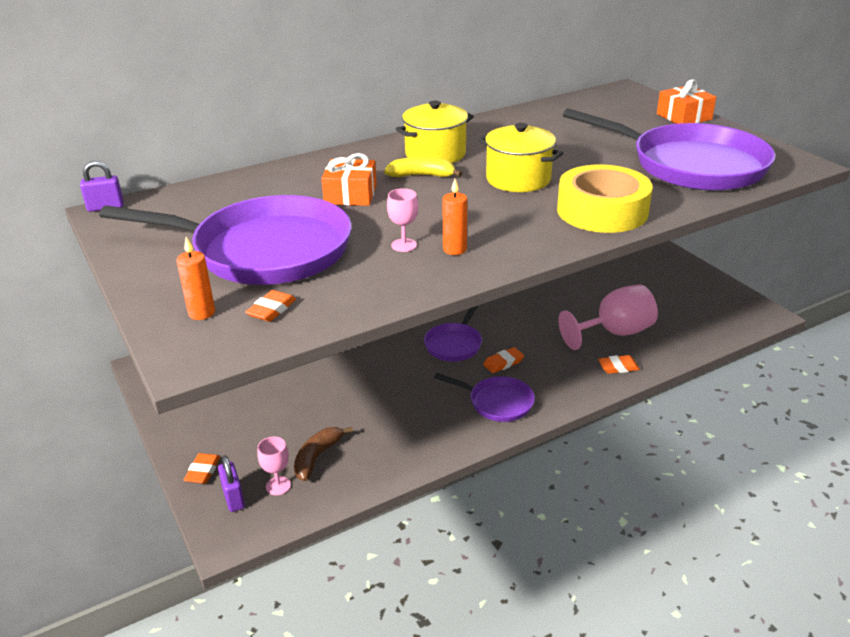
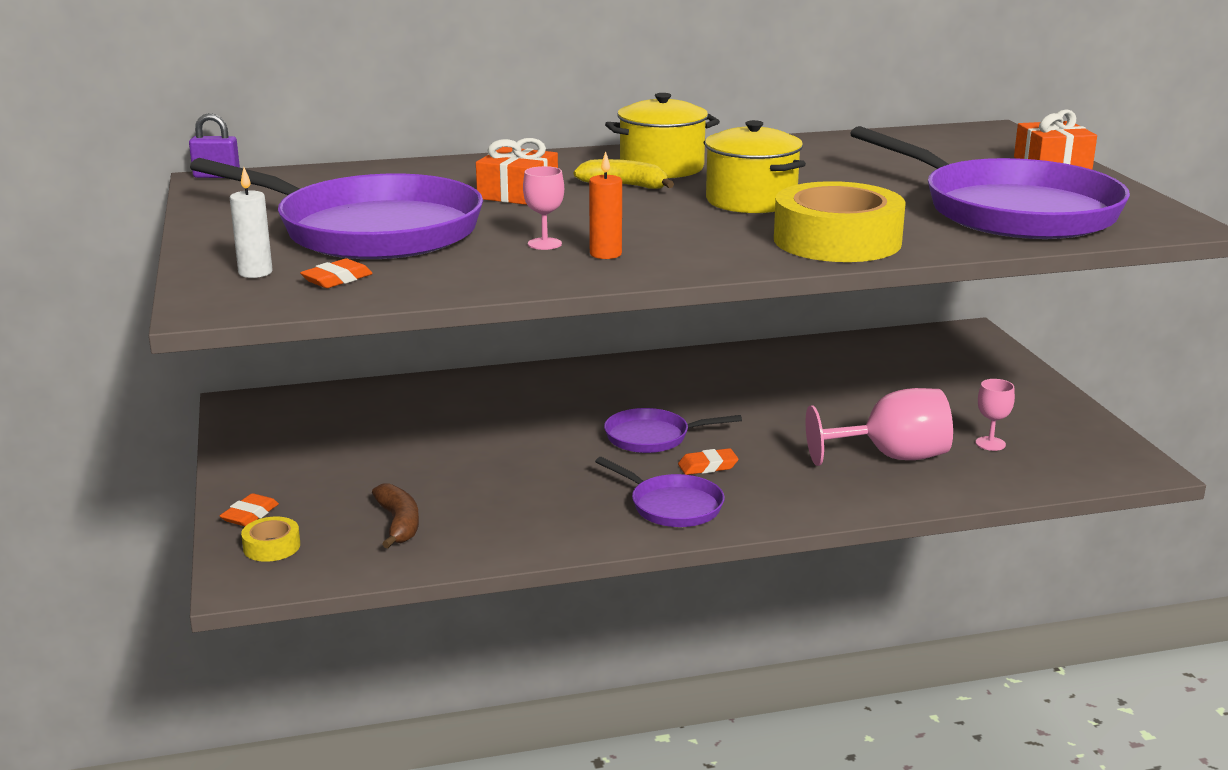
camera: 15 degrees right, 10 degrees down
(201, 313) = (255, 272): orange candle -> white candle
(233, 498) = (272, 546): purple padlock -> yellow tape
(278, 486) = (333, 544): pink goblet -> pink goblet (990, 444)
(317, 457) = (398, 524): brown banana -> brown banana turned 120 degrees clockwise
(454, 344) = (652, 437): purple pan -> purple pan turned 45 degrees clockwise
(618, 367) = (871, 494): orange eraser -> none

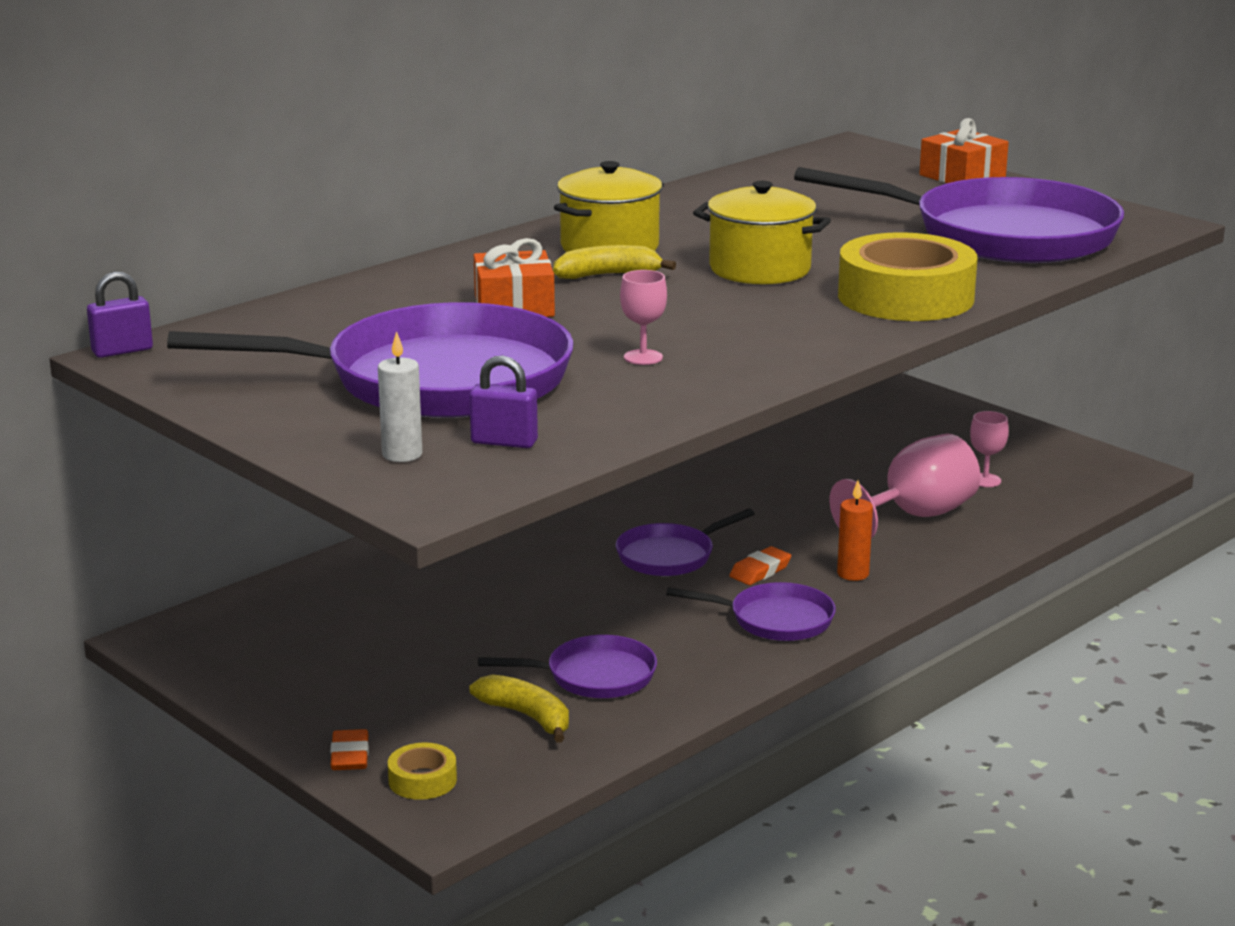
camera: 30 degrees left, 0 degrees up
(337, 279) = (504, 442): orange eraser -> purple padlock
(398, 524) = (527, 716): brown banana -> yellow banana
(483, 509) = (594, 676): none -> purple pan
(605, 254) = (721, 356): orange candle -> orange candle (853, 574)

